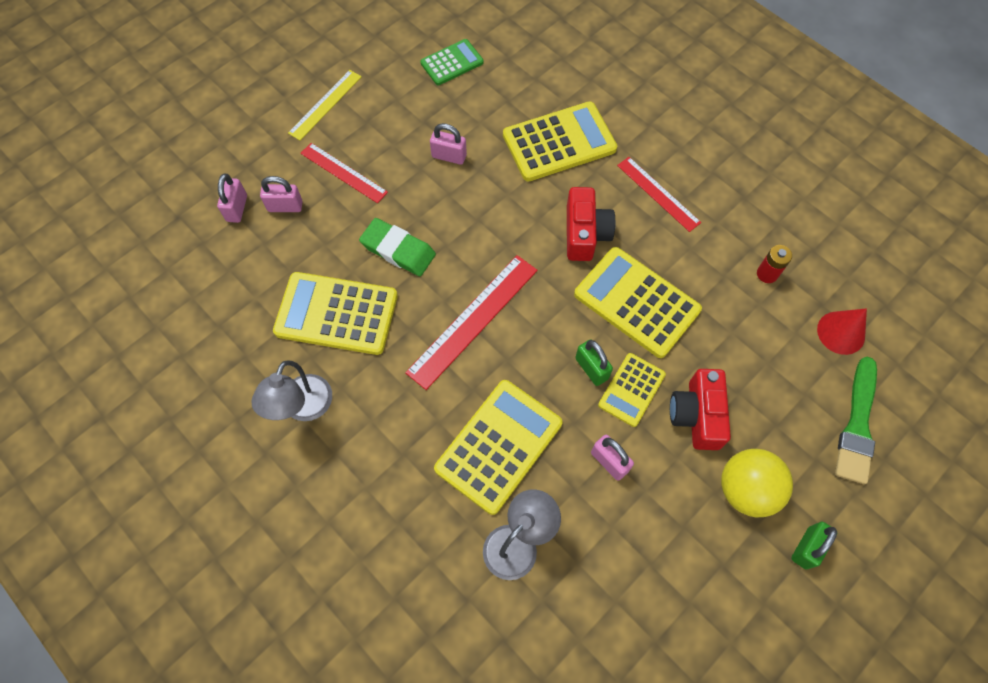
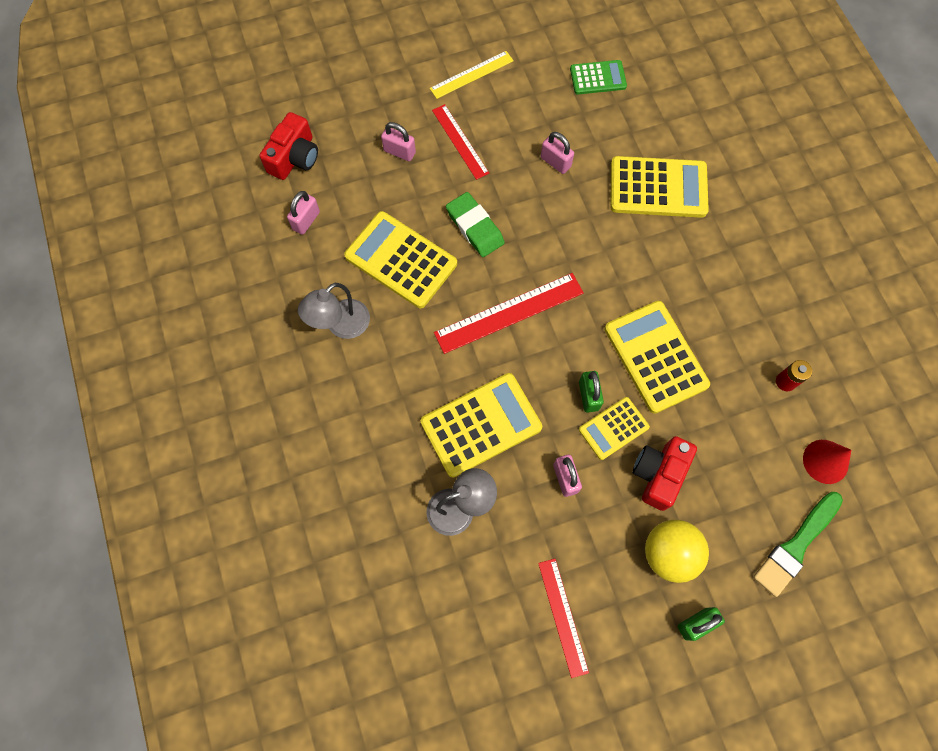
camera: 25 degrees right, 5 degrees up
(237, 208) = (360, 138): pink padlock -> pink padlock (306, 221)
(585, 233) = (640, 278): red camera -> red camera (294, 157)
(658, 194) = (723, 270): red ruler -> red ruler (562, 617)

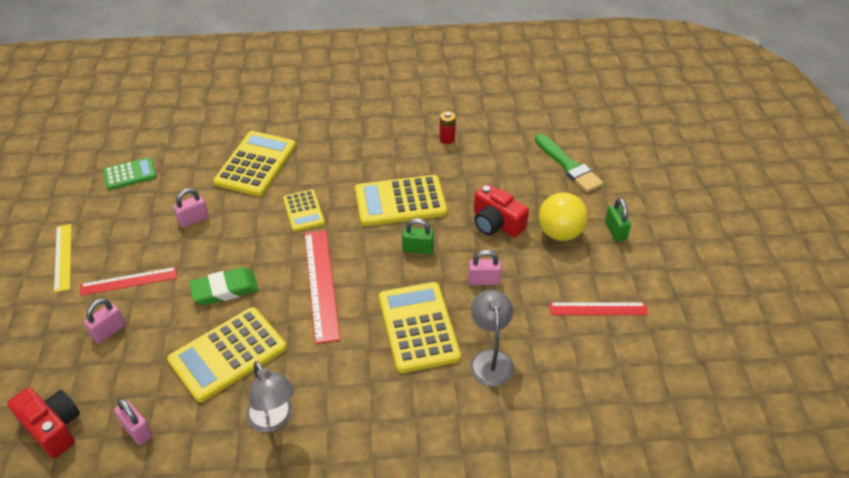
camera: 75 degrees left, 25 degrees down
(598, 78) = (130, 174): green calculator -> green calculator turned 60 degrees clockwise
(613, 428) = (451, 240): yellow calculator -> yellow calculator (303, 211)
(825, 461) = (512, 136): red cone -> none

